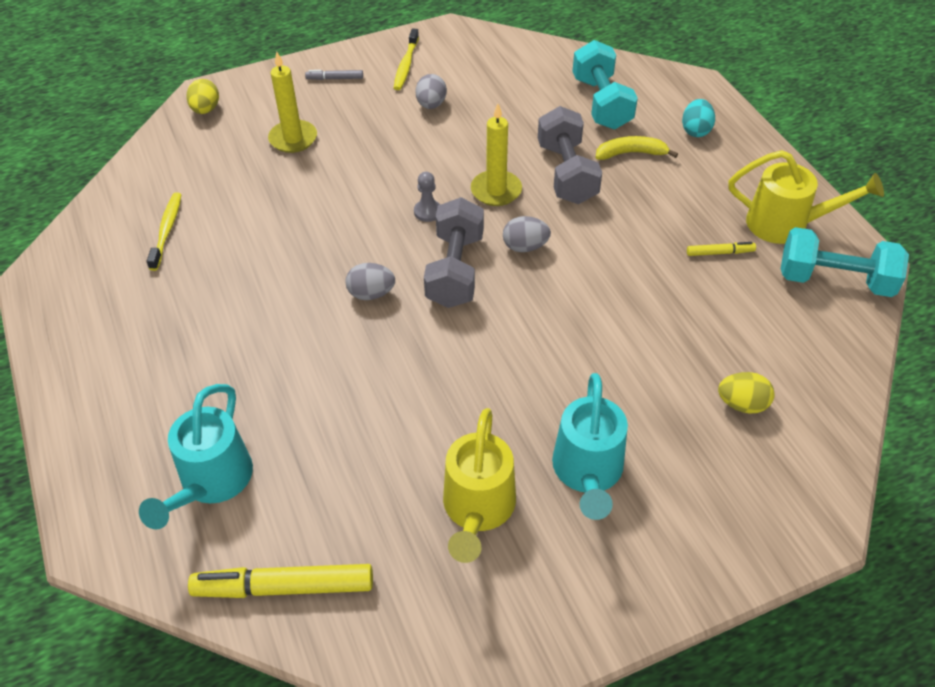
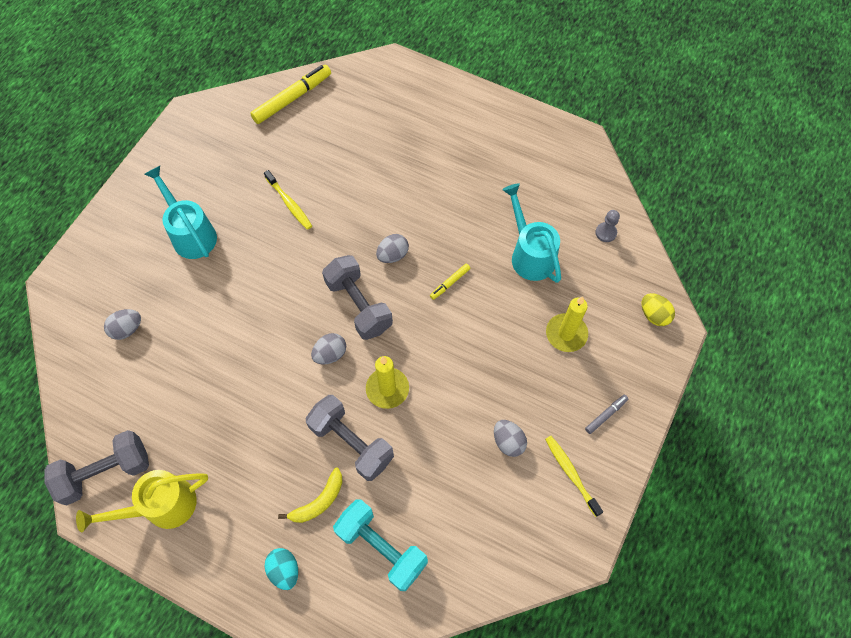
camera: 140 degrees right, 15 degrees up
(167, 230) = (554, 212): yellow toothbrush -> yellow toothbrush (289, 203)
(211, 483) = (368, 113): turquoise watering can -> turquoise watering can (529, 254)
(427, 212) = (416, 337): grey pawn -> grey pawn (606, 233)
(477, 510) = (233, 181): yellow watering can -> none
(720, 252) = (197, 442): yellow marker -> yellow marker (450, 283)
(742, 404) = (127, 329): yellow egg -> grey egg
(835, 280) = (105, 472): turquoise dumbbell -> grey dumbbell

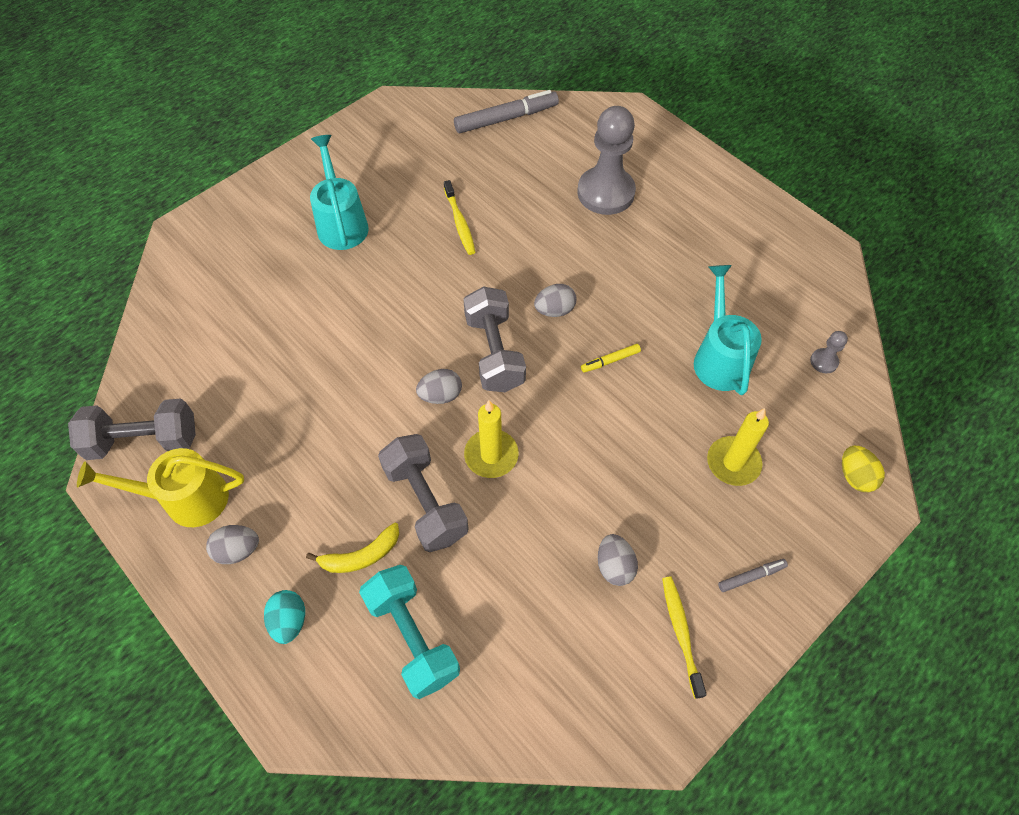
camera: 20 degrees right, 5 degrees down
(127, 329) = (233, 299): grey egg -> grey egg (238, 550)
(292, 98) = (506, 118): yellow marker -> grey marker
(397, 142) = (605, 193): none -> grey pawn

